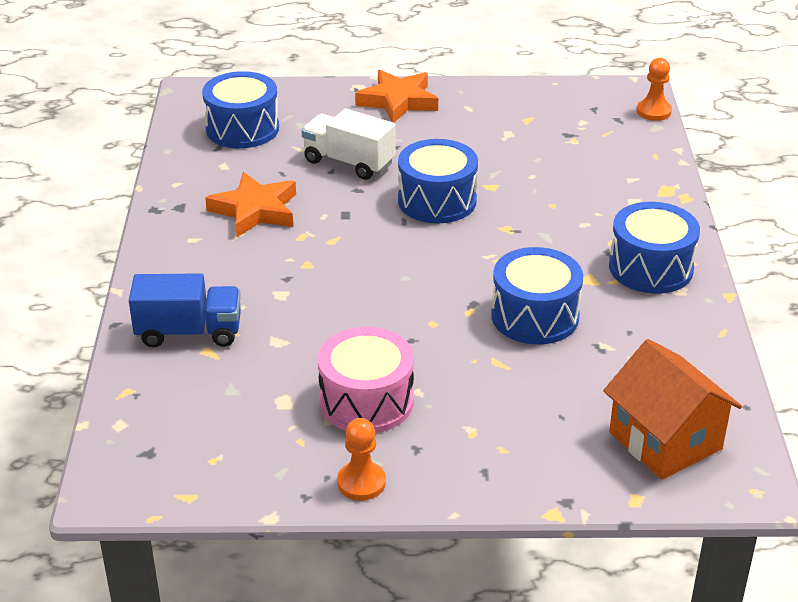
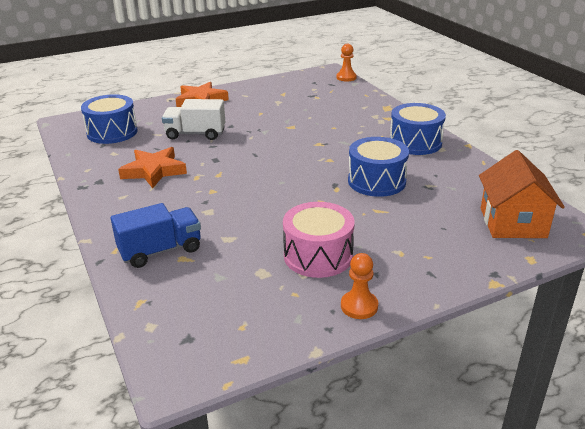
camera: 25 degrees left, 5 degrees down
(437, 200) = (266, 140): blue drum -> none
(665, 441) = (512, 223): orange house -> orange house turned 60 degrees clockwise

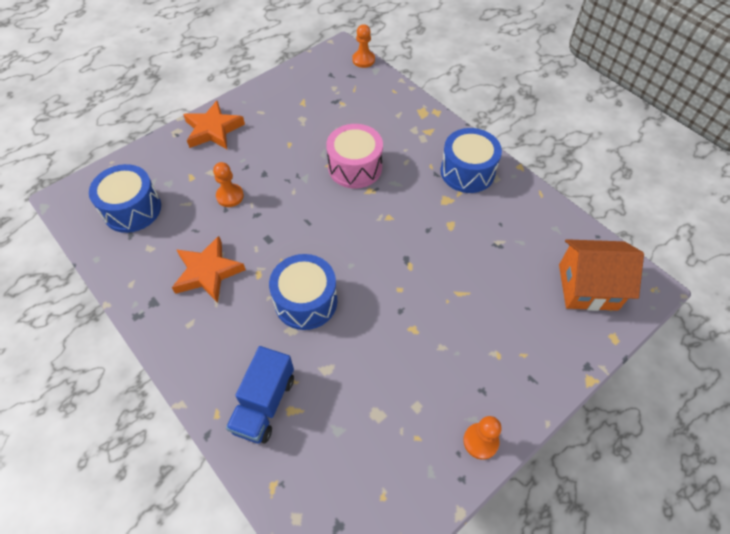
camera: 15 degrees left, 25 degrees up
(160, 250) = (264, 404): blue truck -> blue truck turned 150 degrees clockwise
(195, 134) = (230, 196): white truck -> orange pawn
(318, 255) = (422, 376): pink drum -> pink drum (355, 167)
(376, 181) = (446, 245): blue drum -> blue drum (306, 301)
(512, 223) = (588, 287): orange house -> orange house turned 75 degrees counterclockwise

